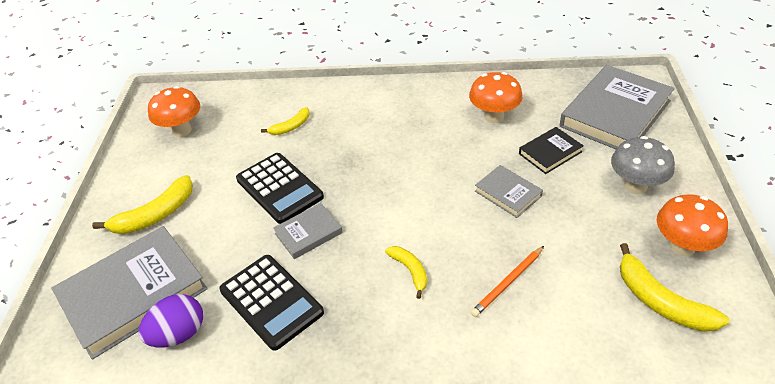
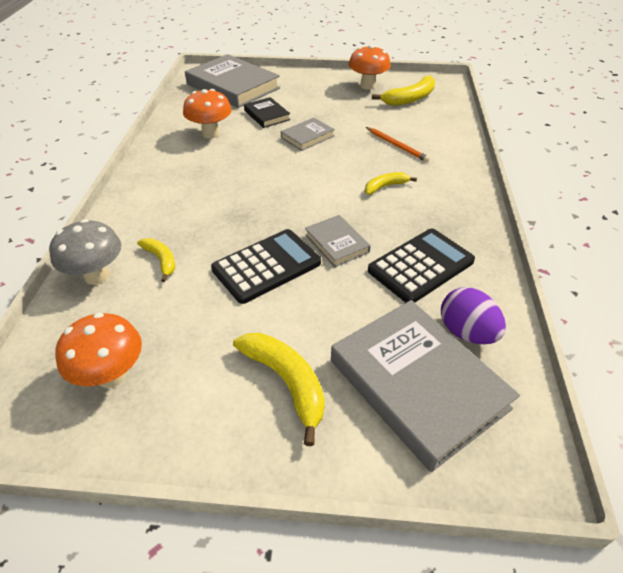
camera: 90 degrees left, 0 degrees up
(635, 186) = (312, 91): grey mushroom -> grey mushroom (97, 276)

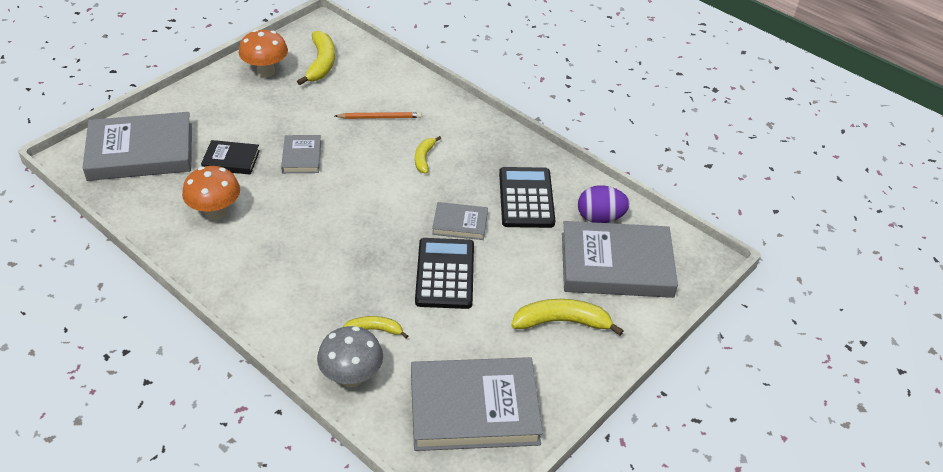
camera: 55 degrees left, 0 degrees up
(111, 375) = (474, 408): orange mushroom -> grey book

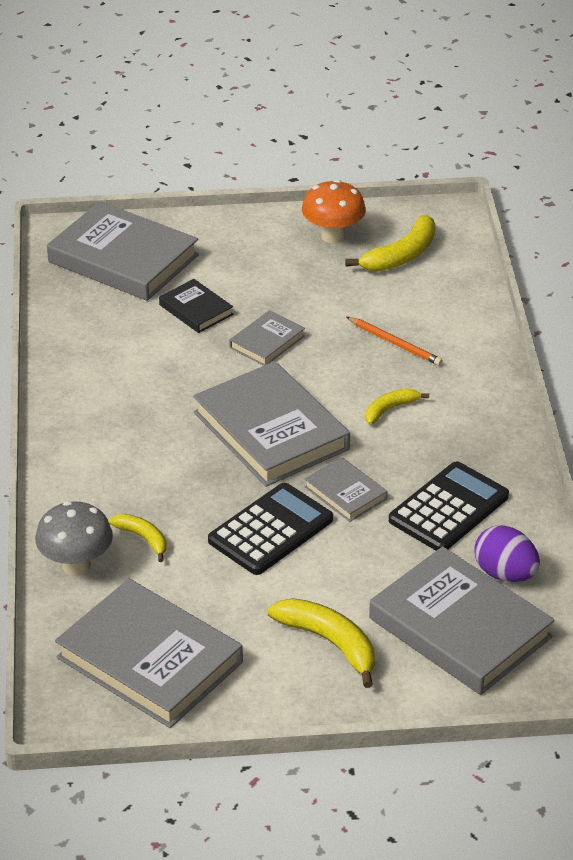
camera: 45 degrees right, 5 degrees down
(215, 212) = (126, 352): orange mushroom -> none
(370, 211) = (271, 431): none -> grey book

